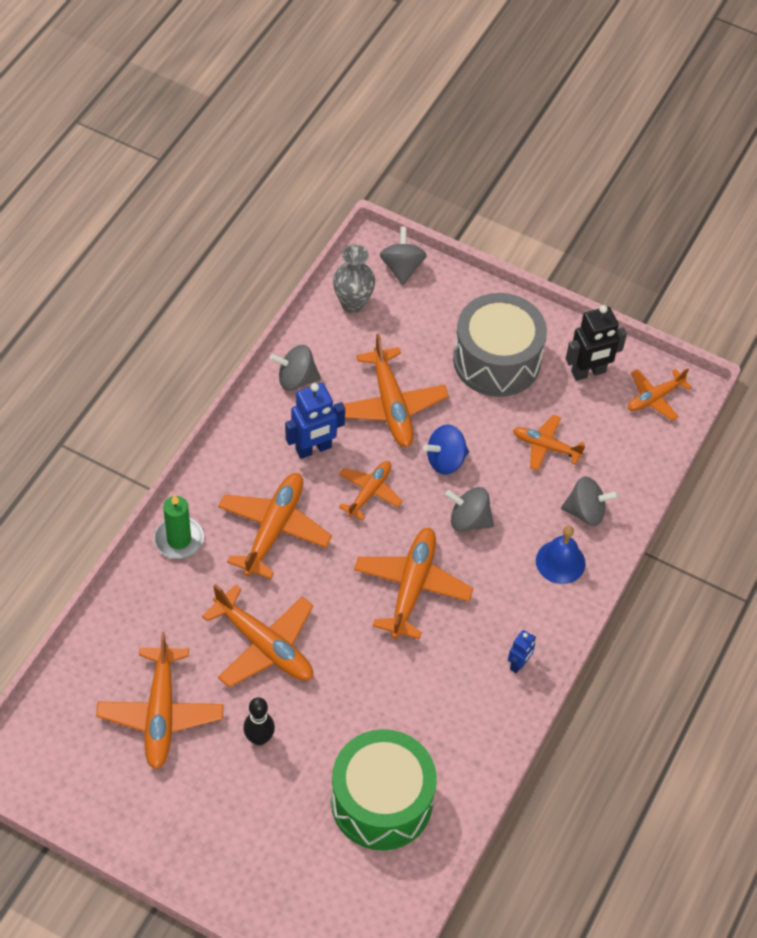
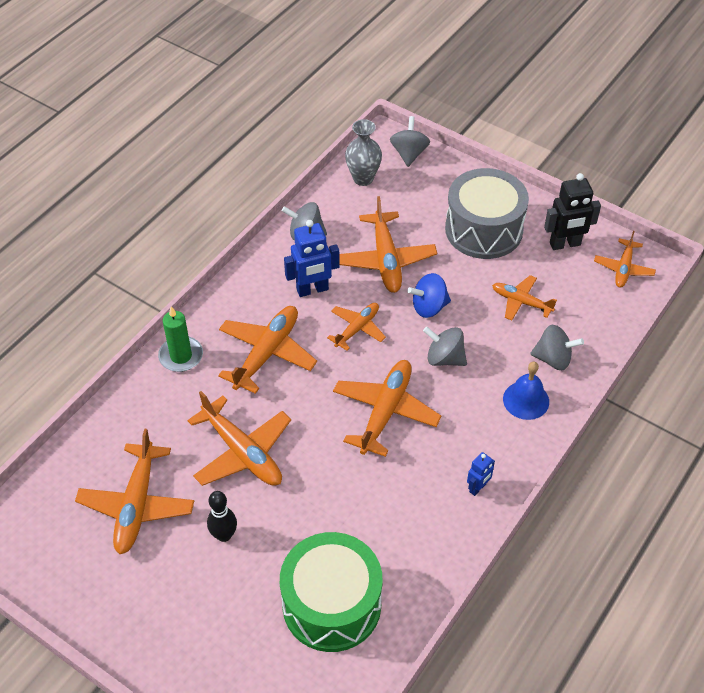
camera: 10 degrees right, 5 degrees down
(654, 398) = (623, 268): orange plane -> orange plane turned 45 degrees counterclockwise

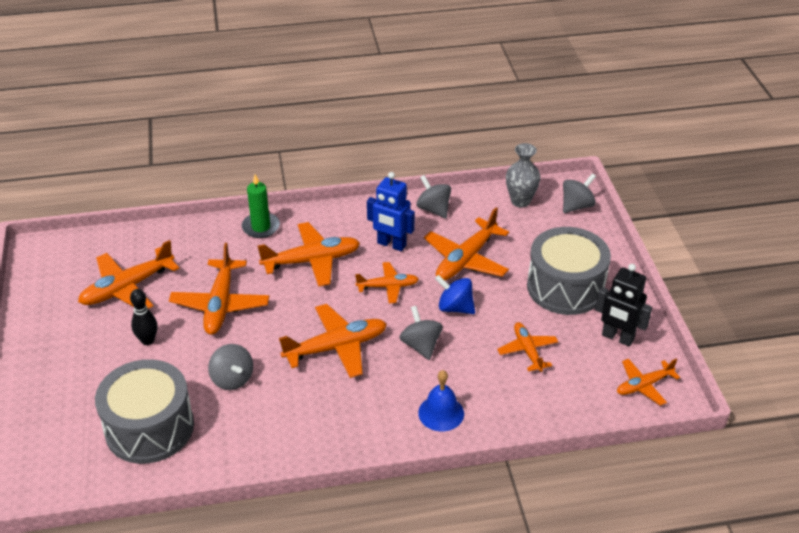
camera: 45 degrees right, 10 degrees down
(331, 604) = (149, 428): green drum -> grey drum
(478, 488) = (330, 438): blue robot -> none
(553, 359) = (499, 403): grey spinning top -> grey spinning top (232, 379)

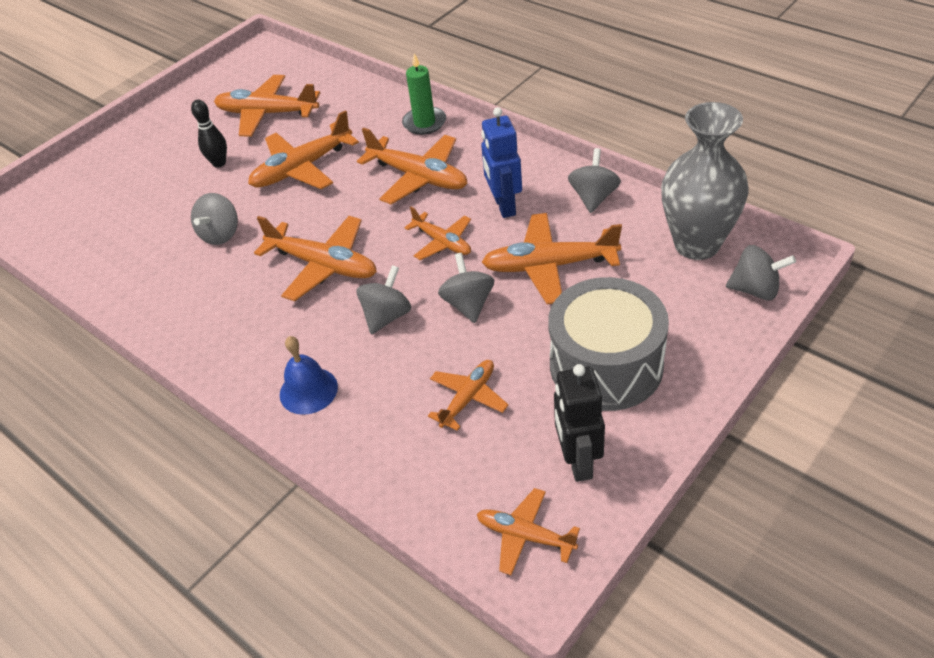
camera: 55 degrees right, 5 degrees up
(149, 428) = (124, 230): grey drum -> none
(455, 307) = (468, 304): blue spinning top -> grey spinning top
(520, 201) = (697, 244): grey vase -> grey vase, size x1.64

